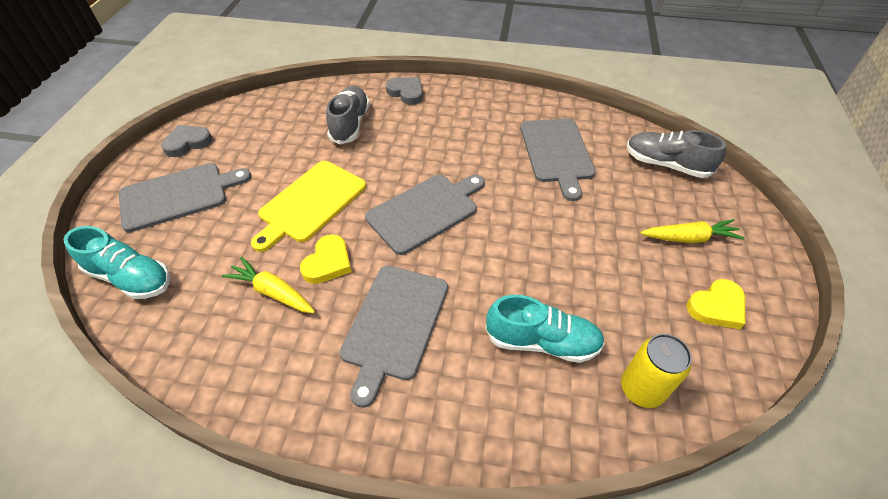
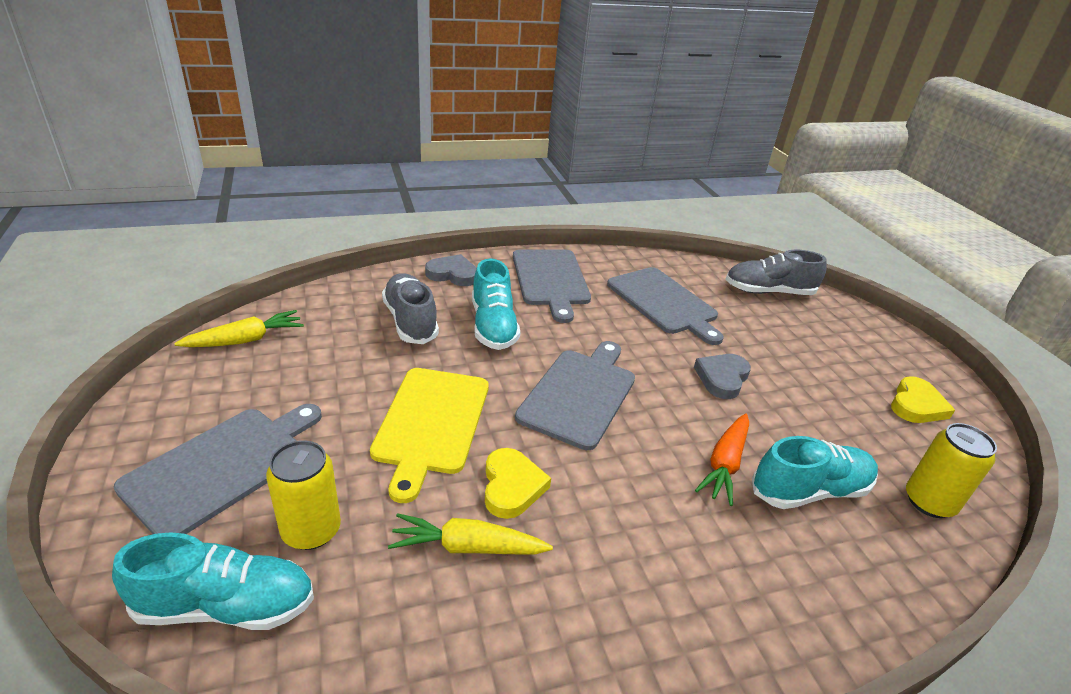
camera: 30 degrees left, 15 degrees down
(187, 143) = (184, 394): grey heart -> grey heart (722, 378)
(197, 250) = (311, 530): none -> yellow can
(394, 324) = (649, 530): grey cutting board -> grey cutting board (550, 280)
(404, 141) = (493, 326): none -> turquoise shoe
(490, 298) = (724, 464): none -> orange carrot
(689, 238) = (843, 351): yellow carrot -> yellow carrot (246, 340)

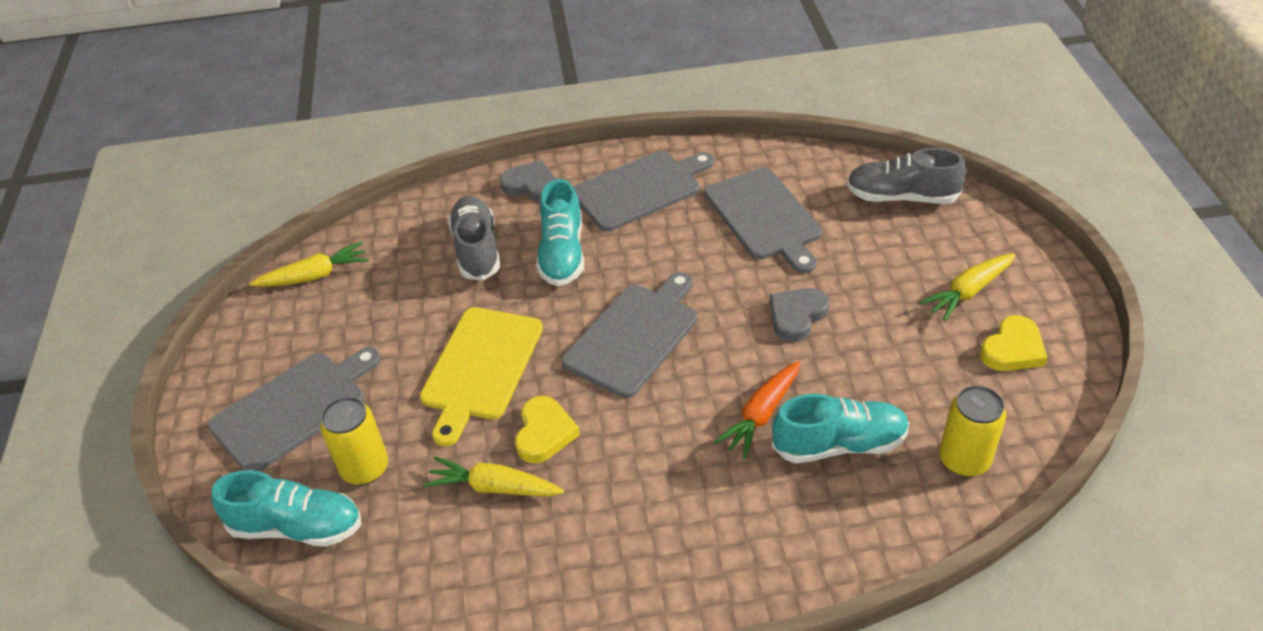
camera: 15 degrees right, 10 degrees up
(550, 280) = (640, 189): grey cutting board -> grey cutting board turned 120 degrees counterclockwise
(856, 360) = (968, 292): none -> yellow carrot

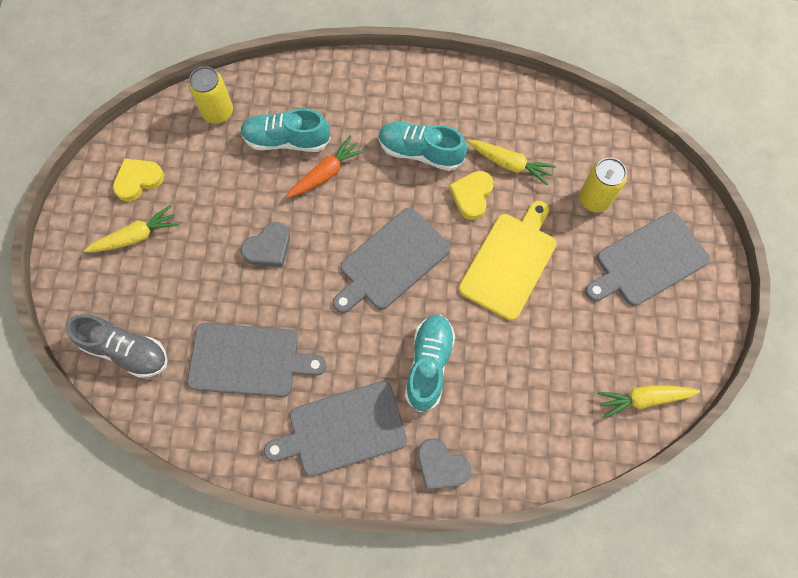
camera: 170 degrees left, 25 degrees up
(297, 527) = (637, 167): turquoise shoe -> turquoise shoe (420, 152)
(477, 250) = (501, 391): grey shoe -> none
(764, 217) = (248, 360): grey cutting board -> grey cutting board turned 105 degrees clockwise

